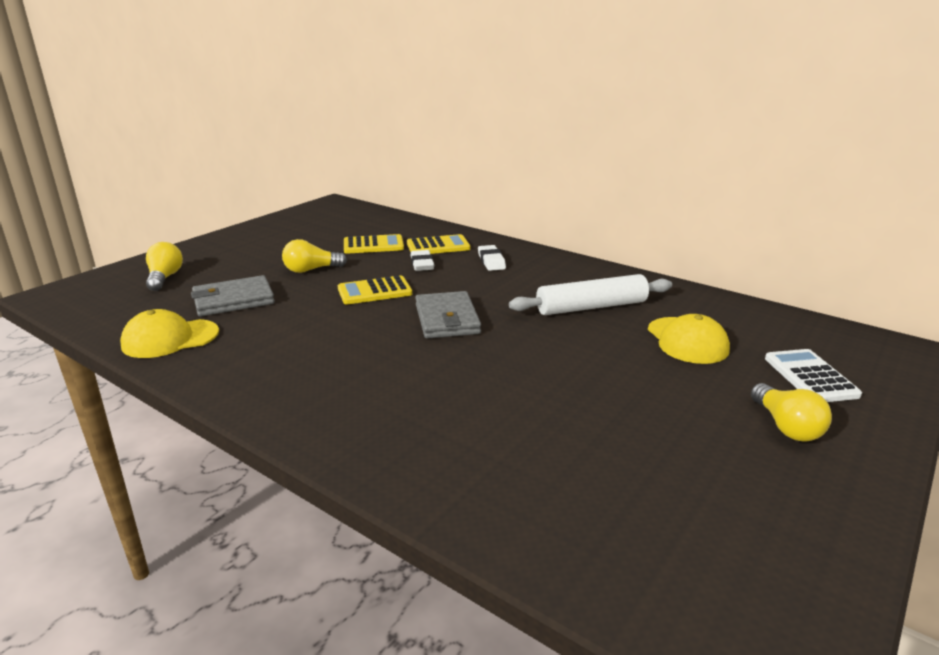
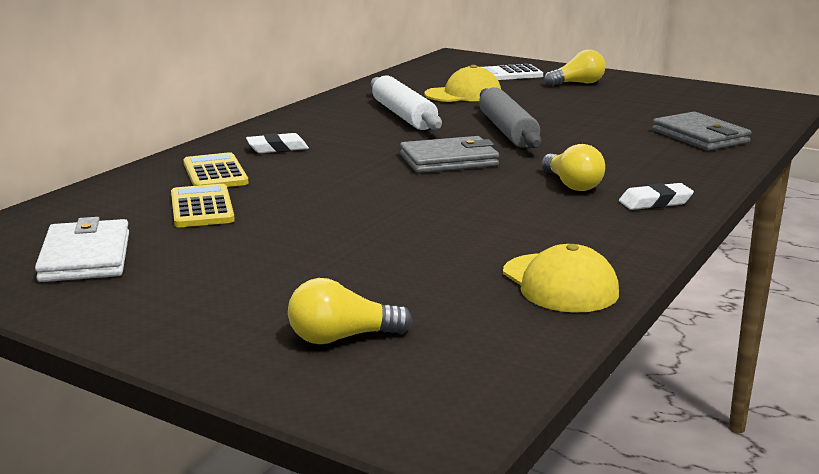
camera: 95 degrees left, 5 degrees down
(233, 300) = (425, 267): grey wallet -> grey wallet (700, 136)
(311, 270) = (304, 234): yellow light bulb -> yellow light bulb (572, 185)
(314, 227) = (85, 257): none -> white wallet
(374, 291) = (379, 194): yellow calculator -> none
(422, 264) = (284, 177): white eraser -> white eraser (655, 202)
(540, 353) = (507, 130): none -> grey rolling pin

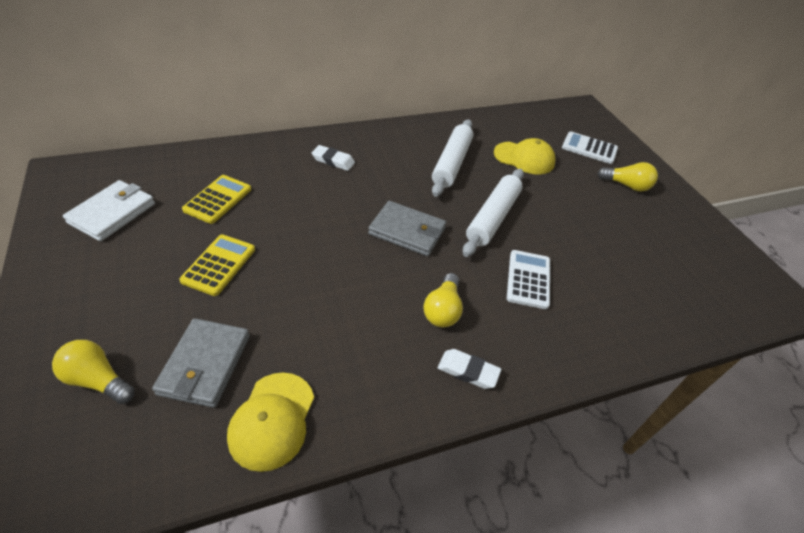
camera: 35 degrees right, 25 degrees up
(215, 173) = (269, 168): yellow calculator -> yellow calculator (219, 265)
(507, 130) = (492, 217): grey rolling pin -> white rolling pin
(604, 148) = (528, 279): none -> white calculator
(700, 136) = (626, 308): grey wallet -> grey wallet (205, 365)

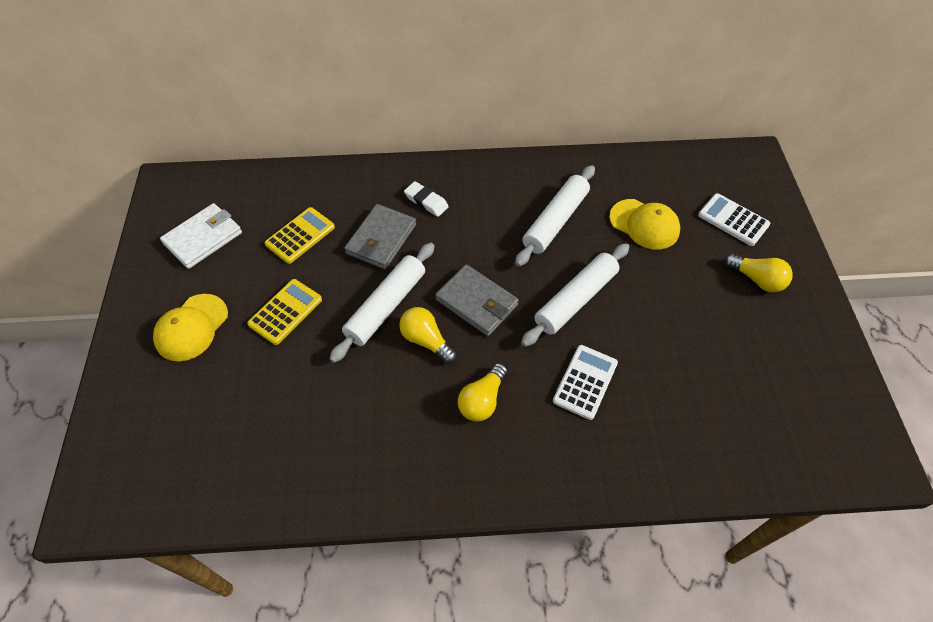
camera: 20 degrees right, 10 degrees up
(98, 380) = (166, 409): yellow light bulb -> yellow light bulb (426, 340)
(205, 365) = (253, 413): grey wallet -> grey wallet (381, 239)
(272, 420) = (296, 477): yellow cap -> yellow cap (191, 327)
(322, 246) = (386, 306): none -> white rolling pin
(468, 371) = (484, 470): white eraser -> none

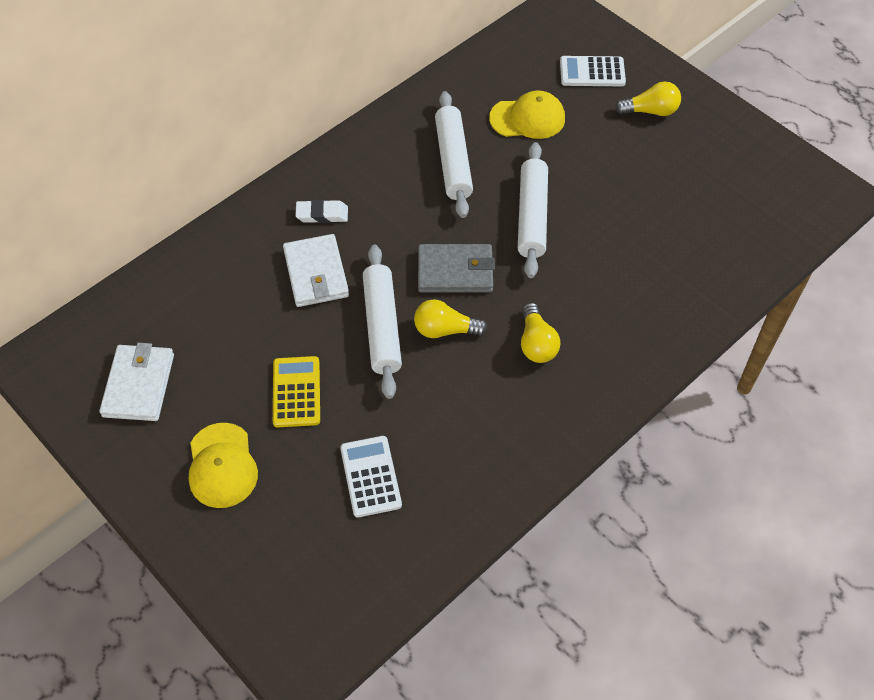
camera: 40 degrees left, 0 degrees up
(300, 236) = (235, 320): yellow calculator -> none
(381, 239) = (316, 273): grey wallet -> white wallet
(585, 382) = (599, 275): white calculator -> white calculator (370, 476)

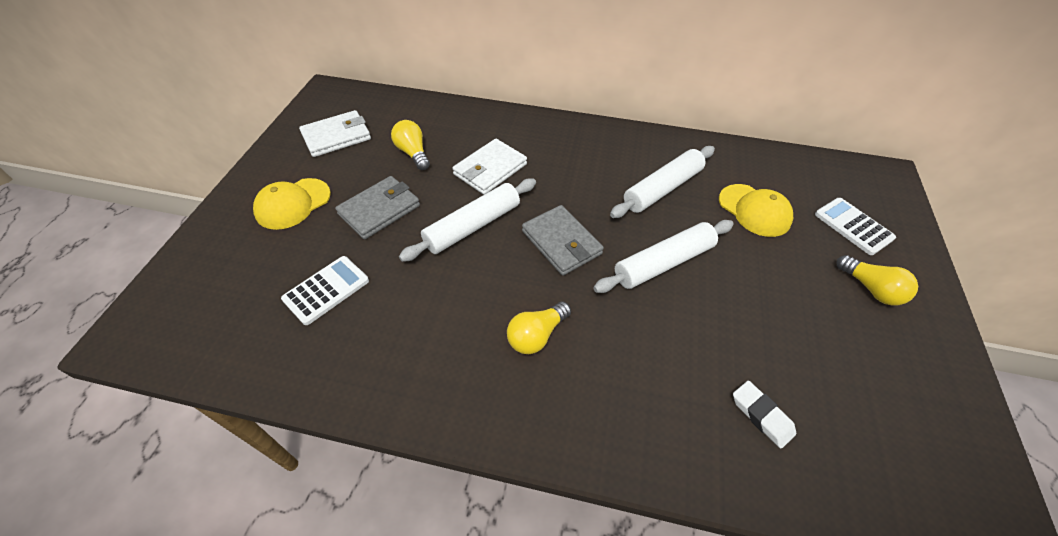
camera: 55 degrees right, 5 degrees down
(296, 392) = (379, 210): yellow calculator -> grey wallet
(322, 214) = (543, 148): white eraser -> white eraser (761, 415)
(445, 330) = (500, 265): yellow light bulb -> yellow light bulb (413, 153)

